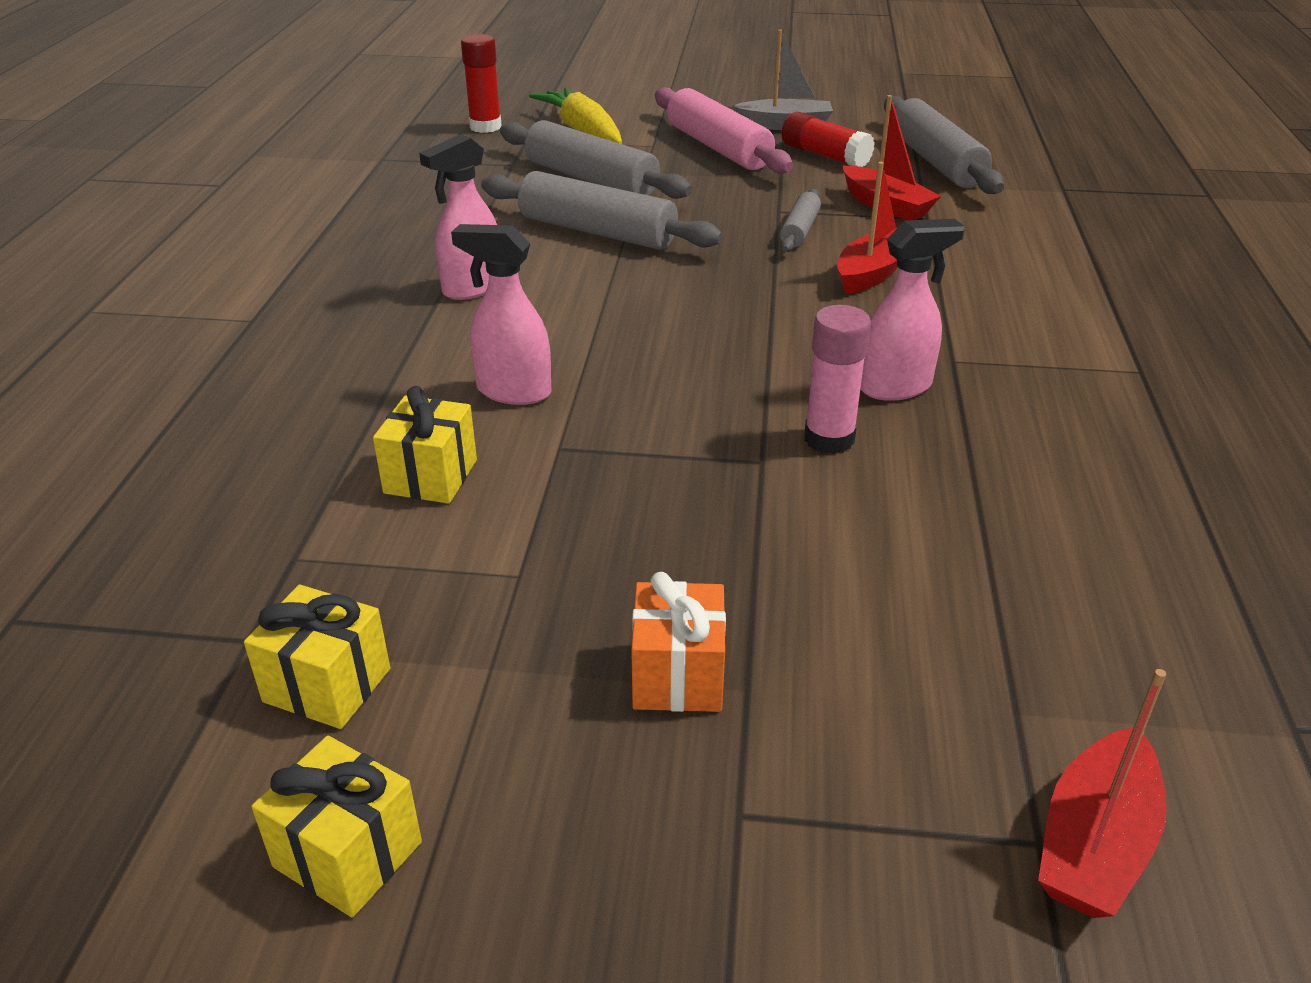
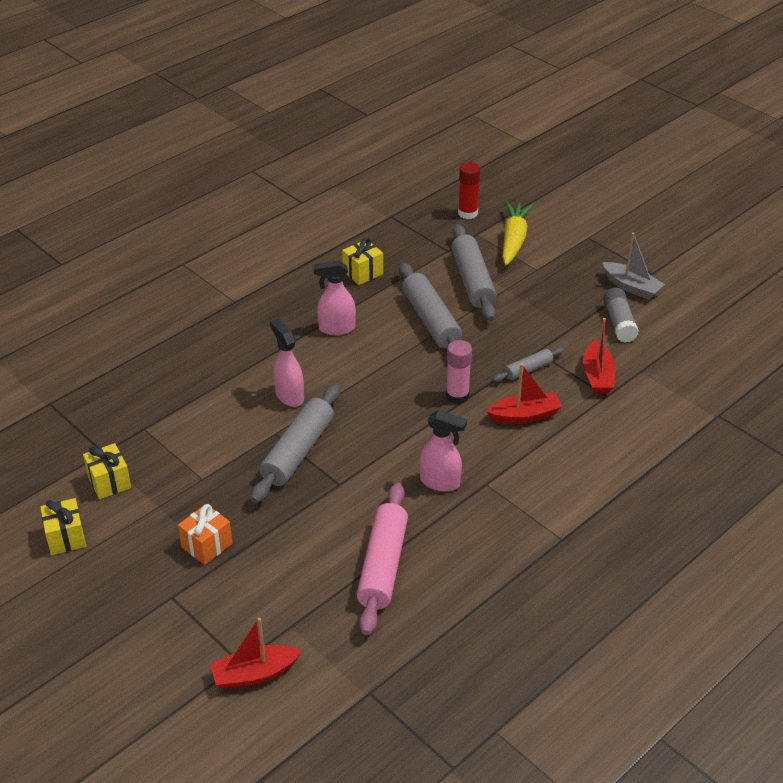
camera: 40 degrees right, 5 degrees up
(431, 476) = (218, 420): yellow gift -> yellow gift (363, 273)
(718, 148) = (569, 288): pink rolling pin -> pink rolling pin (383, 566)
(825, 156) = (619, 323): red glue stick -> grey glue stick
(829, 439) = (377, 490): pink glue stick -> pink glue stick (457, 396)
(936, 162) = (676, 358): grey rolling pin -> grey rolling pin (298, 452)

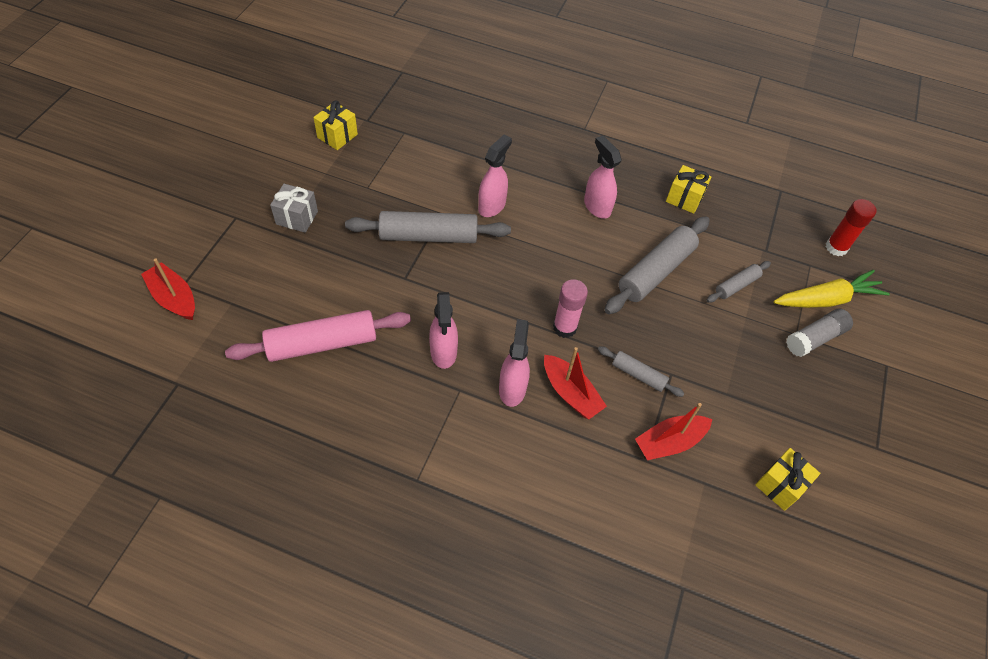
camera: 60 degrees right, 15 degrees up
(66, 537) = (271, 135): yellow gift -> yellow gift (780, 485)
(207, 545) = (297, 218): orange gift -> grey gift
(472, 281) = (736, 285): grey rolling pin -> grey rolling pin, size x0.53
(501, 449) = (512, 388): none -> pink spray bottle
(619, 323) = (768, 438): grey glue stick -> grey glue stick (815, 338)
(631, 287) = (836, 433): grey boat -> none

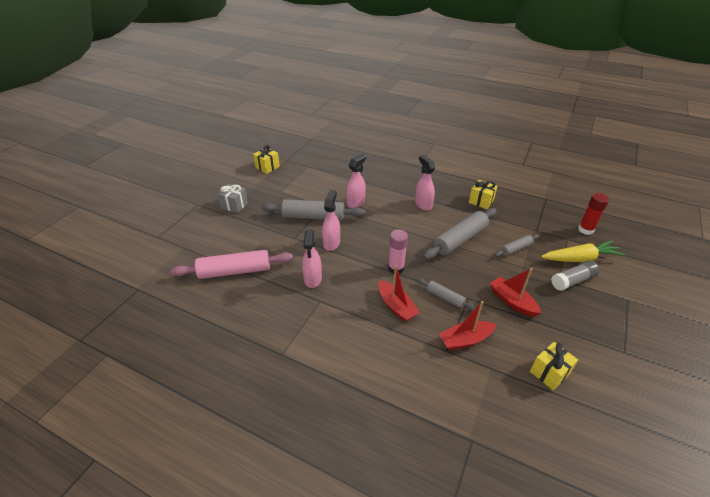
camera: 10 degrees right, 15 degrees down
(174, 298) = (149, 244): red boat -> red boat (512, 301)
(512, 388) = (356, 302): pink spray bottle -> pink spray bottle (331, 243)

